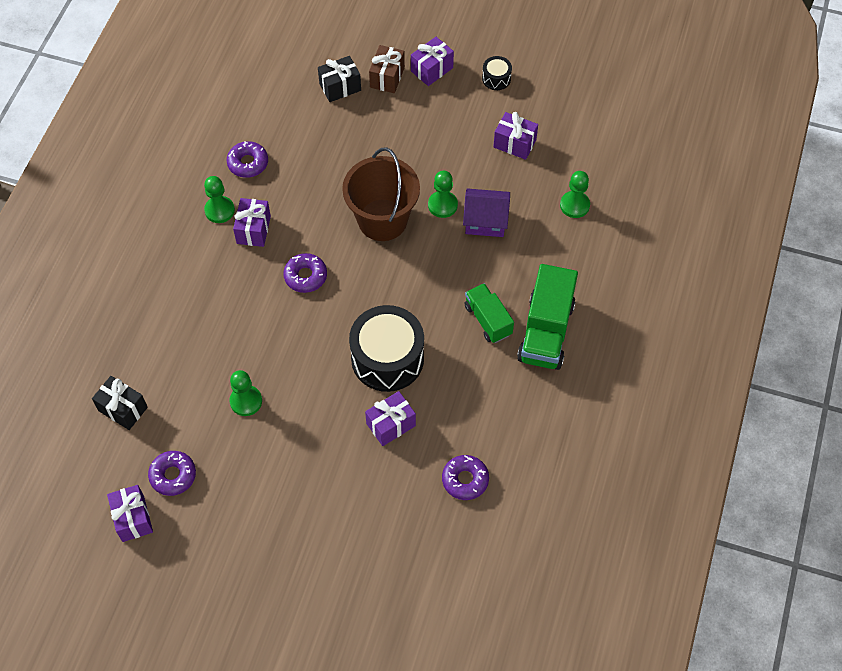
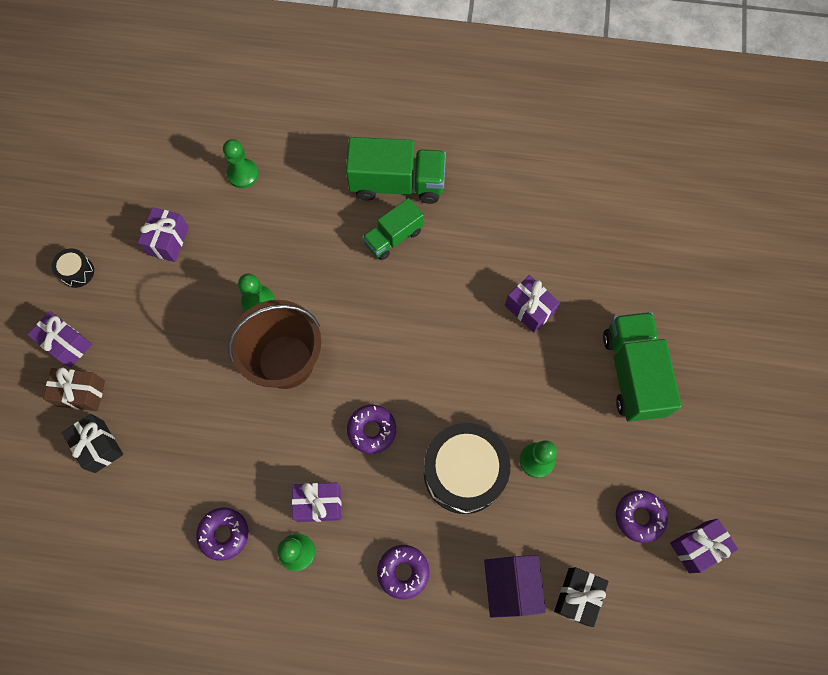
camera: 100 degrees left, 10 degrees up
(306, 503) = (632, 373): none -> green truck
(387, 358) = (456, 325): black drum -> black drum (464, 472)
(465, 480) = (570, 233): purple donut -> purple donut (403, 572)
(485, 221) = (274, 256): purple house -> purple house (511, 586)

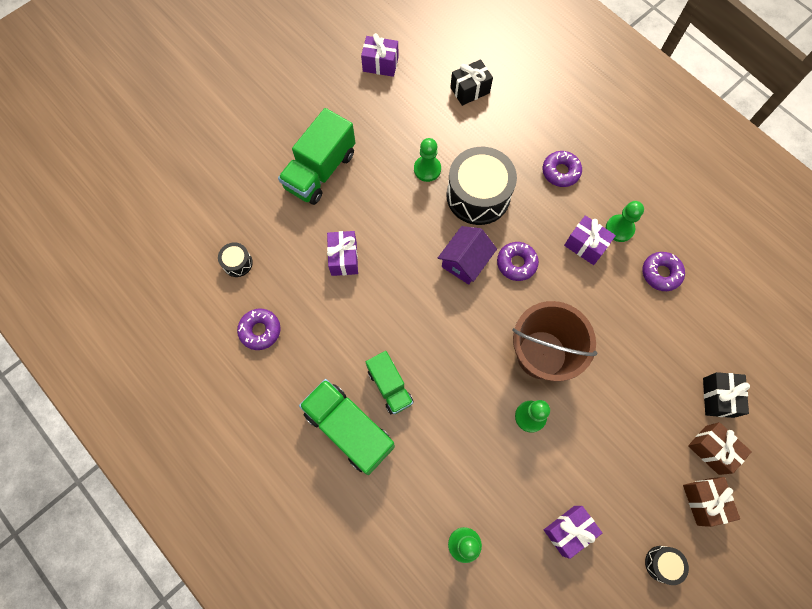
camera: 140 degrees left, 0 degrees up
(66, 344) = (703, 501): purple gift -> brown gift
(393, 237) = (390, 386): green truck -> green truck turned 60 degrees clockwise
(511, 586) = (503, 121): purple house -> purple house (465, 262)
(612, 234) = (237, 263): none -> black drum
(639, 517) = (397, 99): purple donut -> purple donut (260, 331)

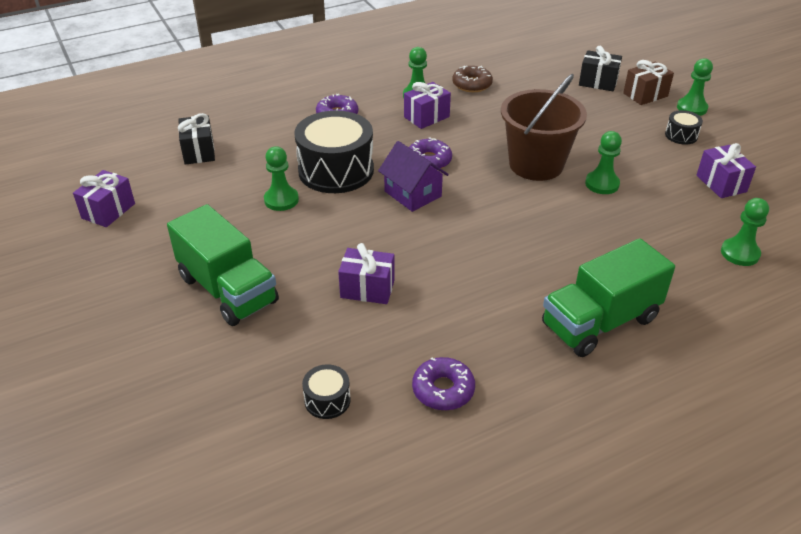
camera: 75 degrees left, 30 degrees down
(390, 386) = (550, 278): green truck -> none
(661, 273) = (472, 84): purple donut -> brown donut
(662, 564) = (749, 139): black drum -> black drum (681, 135)
(703, 501) = (692, 108): brown gift -> green pawn

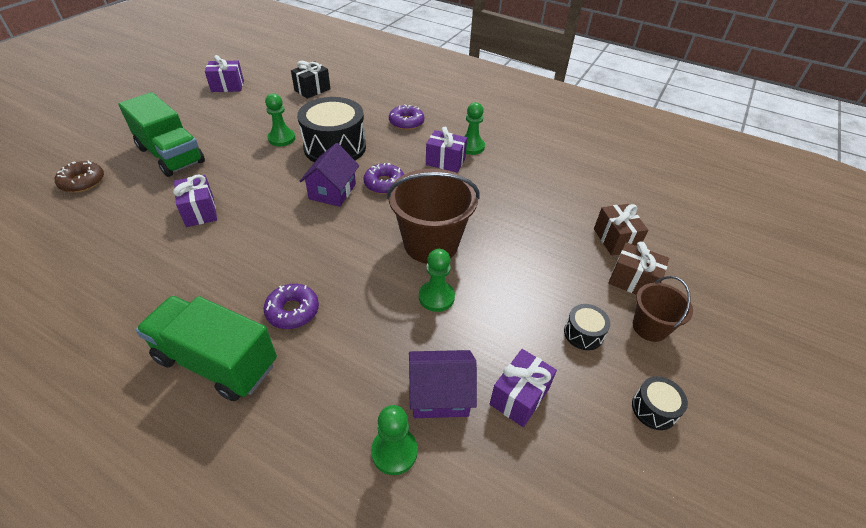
camera: 55 degrees right, 5 degrees up
(228, 290) = (171, 155): green truck -> green truck turned 60 degrees counterclockwise
(327, 400) = (70, 237): black drum -> black drum (654, 409)
(443, 390) = (95, 290): purple donut -> purple donut (292, 311)
(472, 84) = (520, 167): brown donut -> brown donut (82, 182)
(598, 82) = (615, 240): black gift -> brown gift
(692, 108) = (650, 327): green pawn -> brown bucket
(701, 216) = (439, 395): none -> purple house

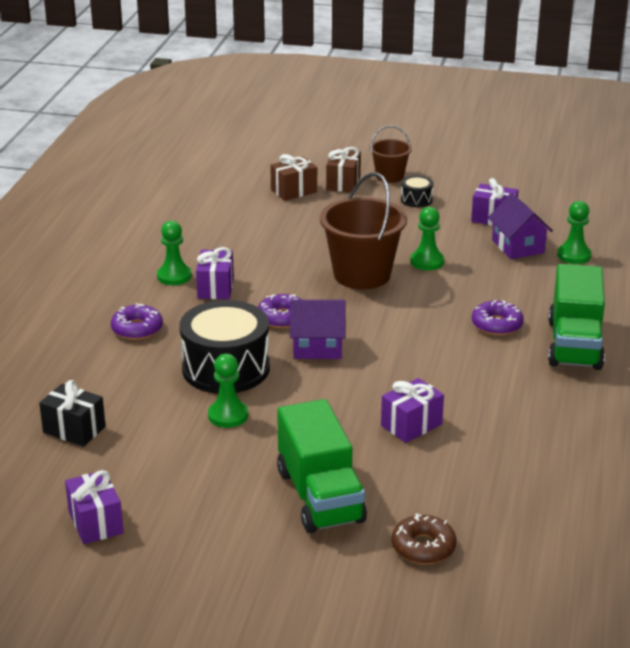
camera: 105 degrees left, 15 degrees down
(171, 155) = (320, 496): green truck -> green truck turned 135 degrees clockwise
(654, 409) = (463, 175): black drum -> none

